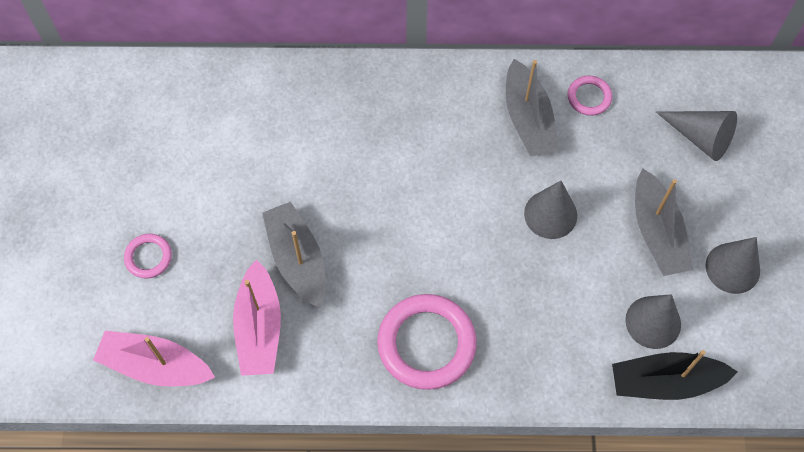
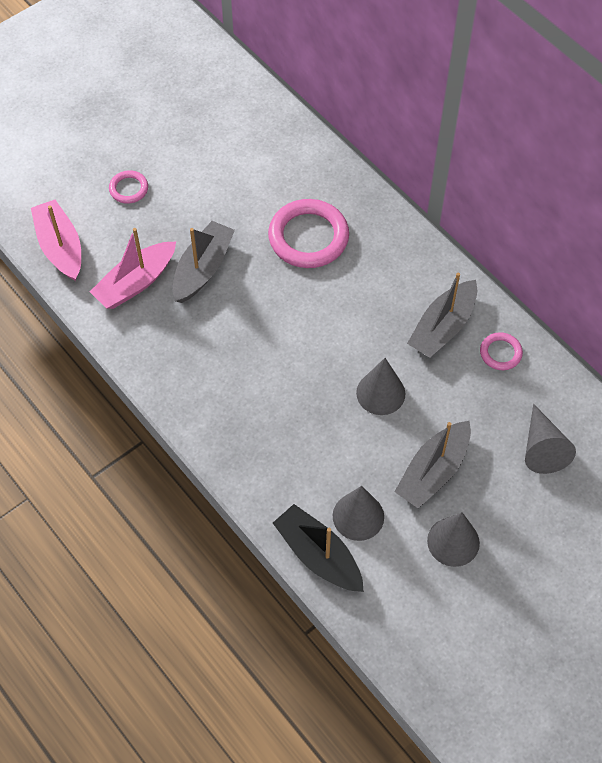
camera: 50 degrees right, 5 degrees down
(426, 343) = (211, 385): pink ring -> pink ring (308, 237)

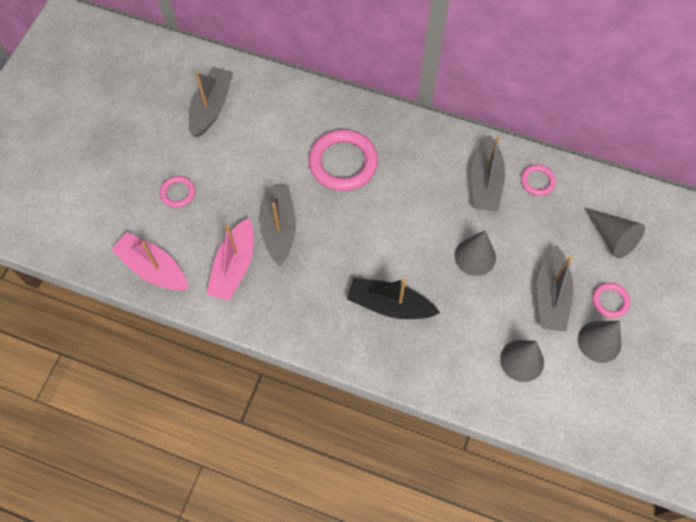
camera: 30 degrees left, 5 degrees up
(214, 123) = (211, 107): none -> grey boat
(318, 555) = (514, 407): black boat -> black boat (389, 305)
(494, 509) = (610, 301): none -> pink ring

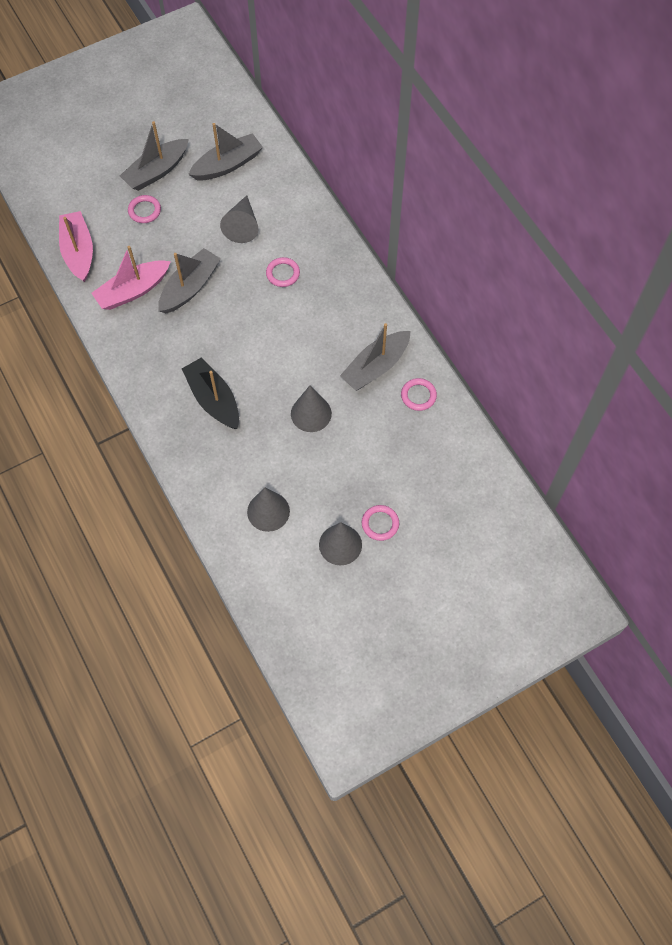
camera: 40 degrees right, 0 degrees up
(343, 163) = (283, 273): pink ring -> pink ring, size x0.50
(551, 296) = (338, 485): grey boat -> grey boat (156, 171)
(611, 237) = (433, 480): grey cone -> grey cone (242, 225)

